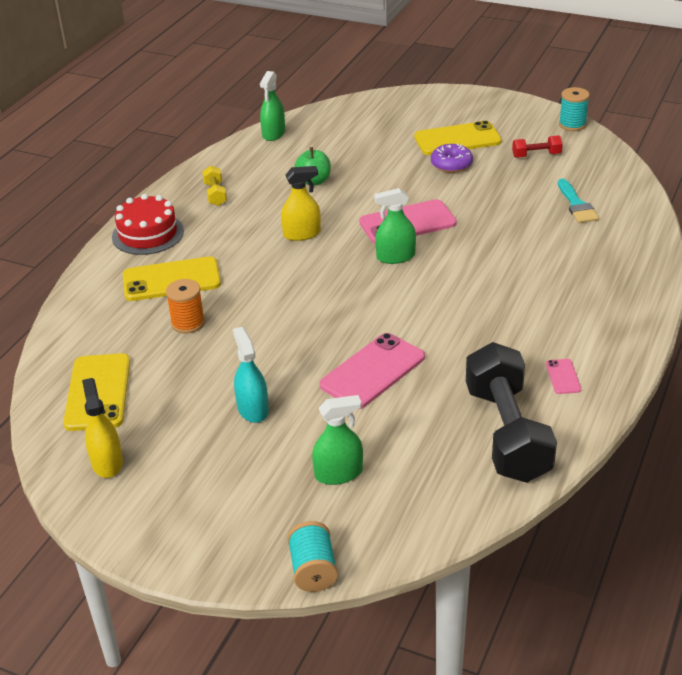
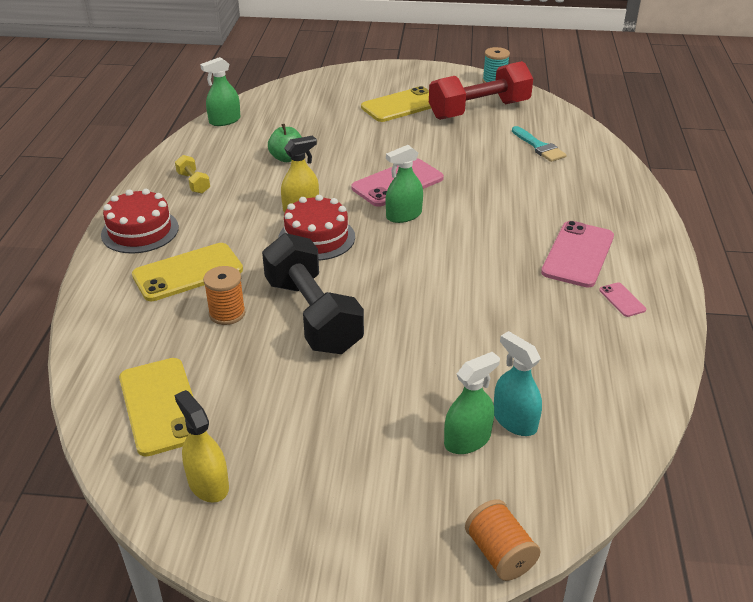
camera: 20 degrees left, 0 degrees up
(252, 409) = (342, 390): turquoise spray bottle -> turquoise spray bottle (514, 421)
(273, 133) = (224, 120): green spray bottle -> green spray bottle turned 60 degrees clockwise
(301, 266) = (316, 238): none -> red cake
(313, 570) = (499, 553): turquoise spool -> orange spool
(373, 371) = (443, 328): pink phone -> pink phone (578, 254)
(451, 164) = (408, 127): purple donut -> none
(507, 433) = (605, 364): black dumbbell -> black dumbbell (313, 315)
(536, 155) = (479, 110): red dumbbell -> red dumbbell, size x2.31

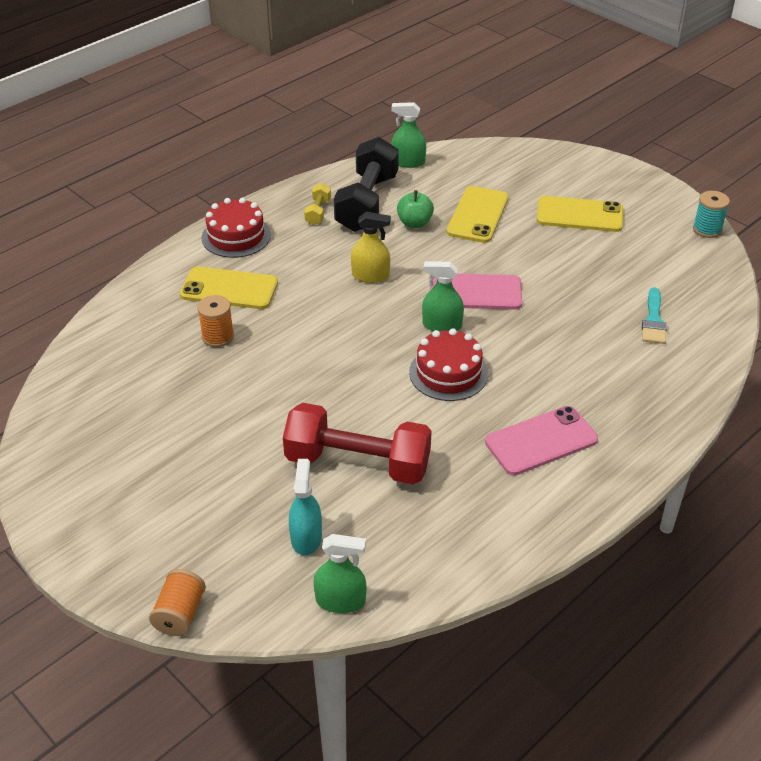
camera: 40 degrees right, 5 degrees up
(160, 406) = (105, 380): yellow phone -> yellow phone (477, 215)
(208, 484) = (74, 450): yellow spray bottle -> none
(313, 315) = (271, 372): black dumbbell -> black dumbbell (367, 203)
(316, 238) = (350, 309): red cake -> red cake (448, 373)
(467, 440) = (257, 529): green spray bottle -> green spray bottle (340, 601)
(479, 110) = (648, 254): red dumbbell -> red dumbbell (357, 463)
(622, 300) = (521, 501): pink phone -> none

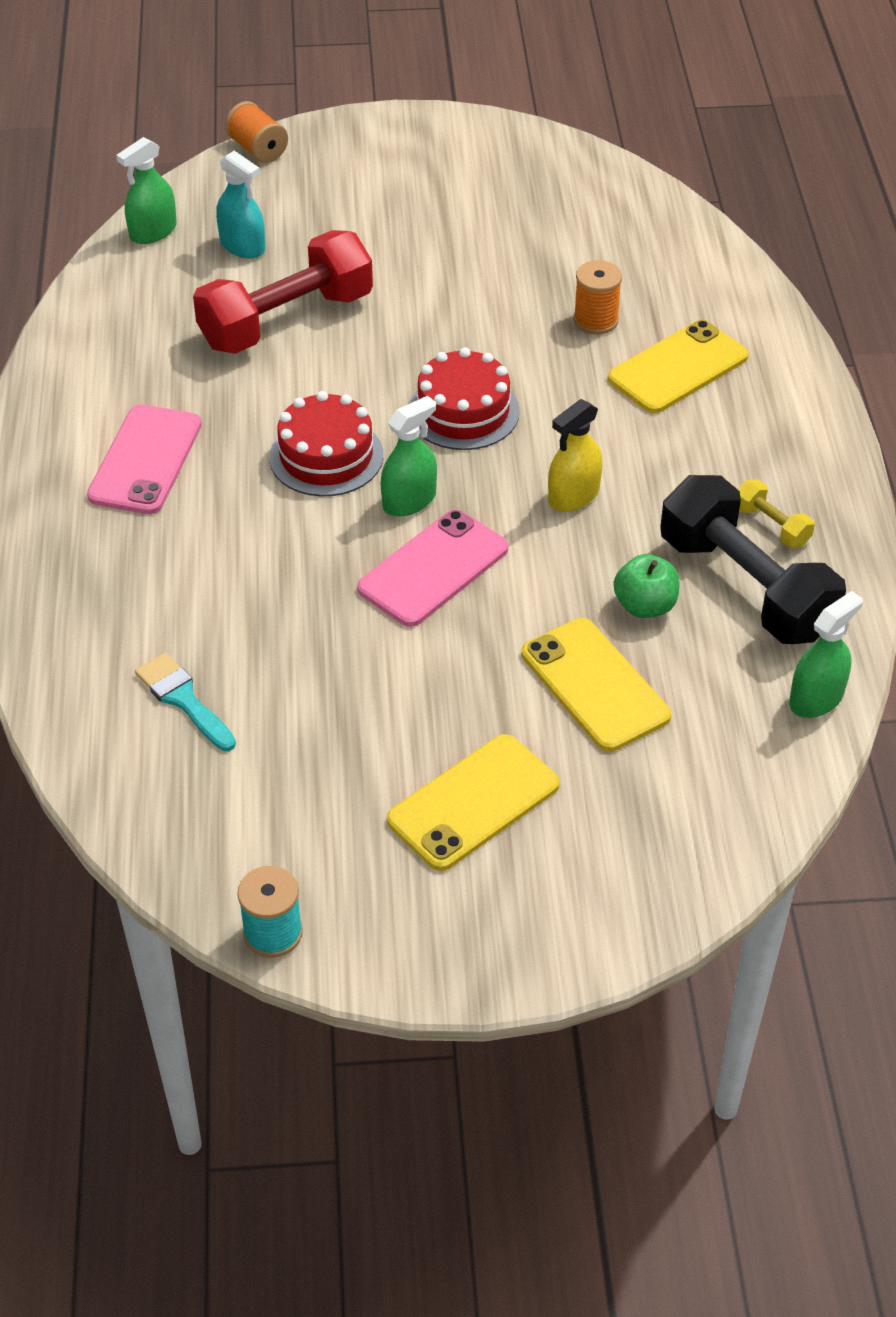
camera: 130 degrees right, 5 degrees up
(236, 236) = (789, 424): red cake -> red cake (463, 411)

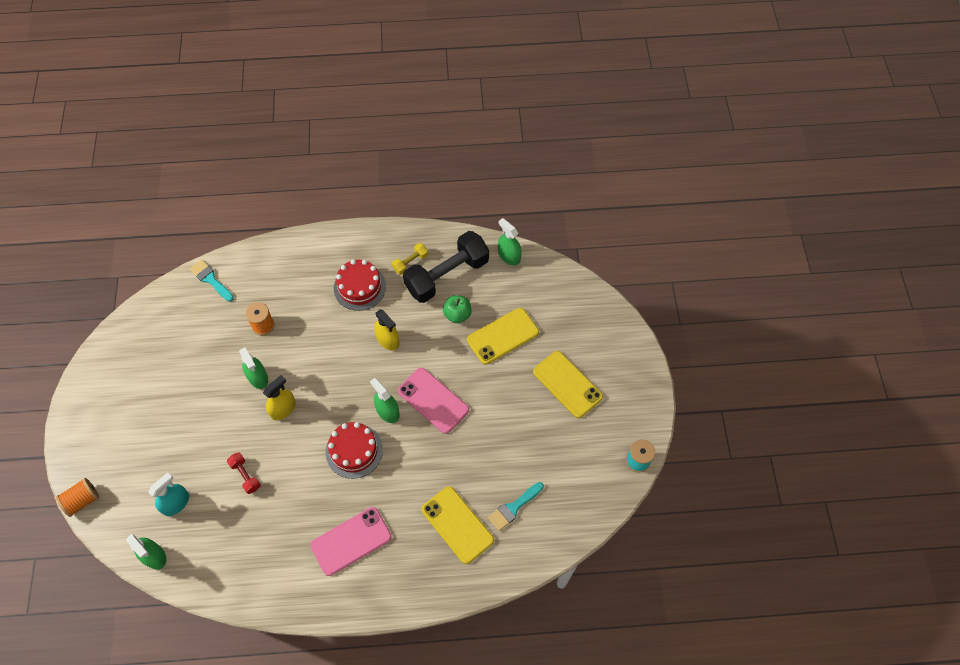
camera: 90 degrees left, 15 degrees up
(145, 460) = (351, 541): pink phone -> pink phone turned 45 degrees counterclockwise
(286, 320) = (245, 475): red dumbbell -> red dumbbell, size x0.43
(417, 357) = (283, 409): none -> yellow spray bottle
(463, 411) = (326, 387): red cake -> red cake (359, 287)
(483, 321) = (258, 377): none -> green spray bottle
(678, 368) = (303, 291): yellow phone -> yellow phone (457, 524)
(691, 247) = (211, 279): none -> turquoise brush

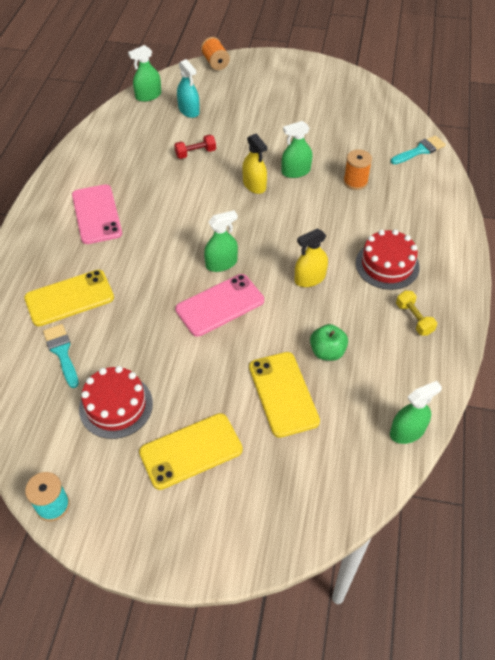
camera: 105 degrees right, 10 degrees down
(354, 451) = (188, 230): red cake -> red cake (116, 406)
(447, 275) = (387, 352): black dumbbell -> none

